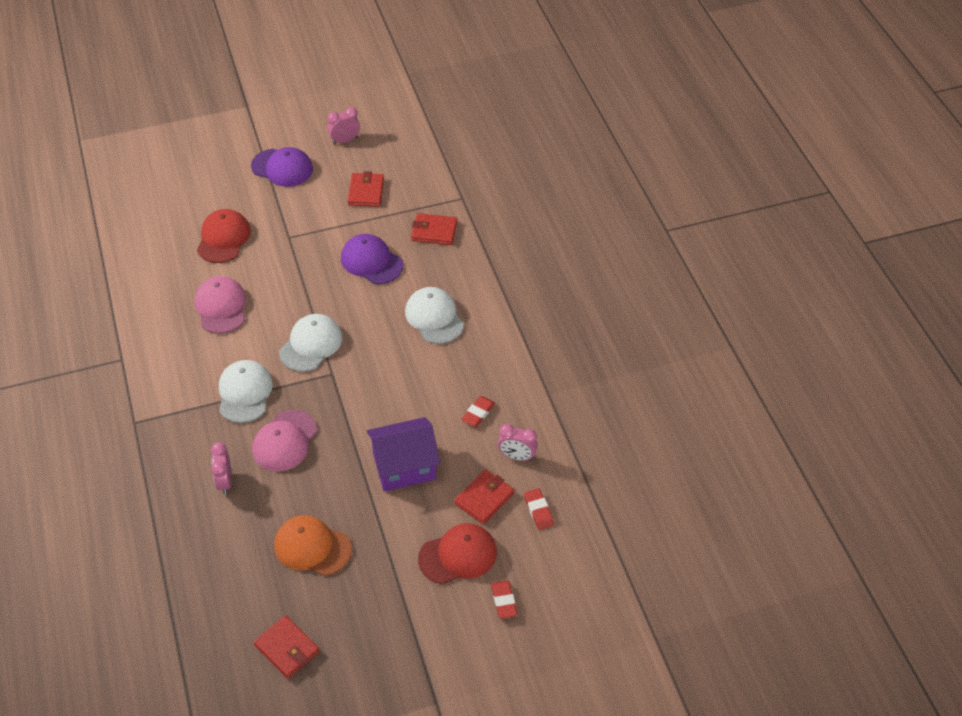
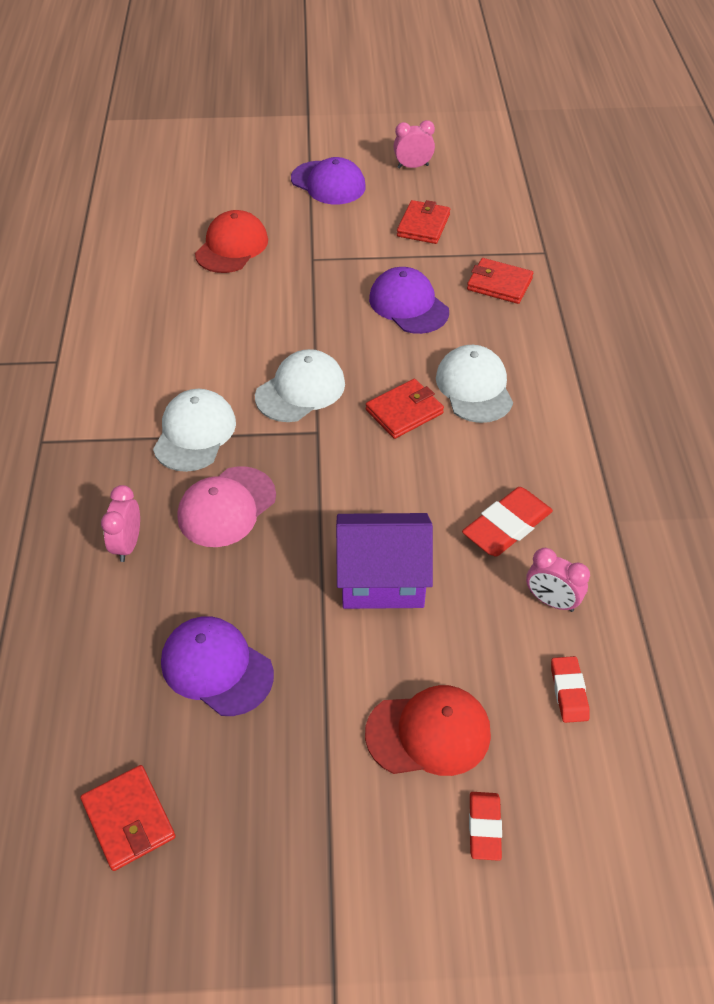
camera: 15 degrees right, 0 degrees up
(221, 307) = (201, 323): pink cap -> none
(312, 547) = (216, 668): orange cap -> purple cap
(478, 413) = (507, 526): red eraser -> red eraser, size x1.66
(484, 498) = (488, 653): red wallet -> red wallet (404, 412)

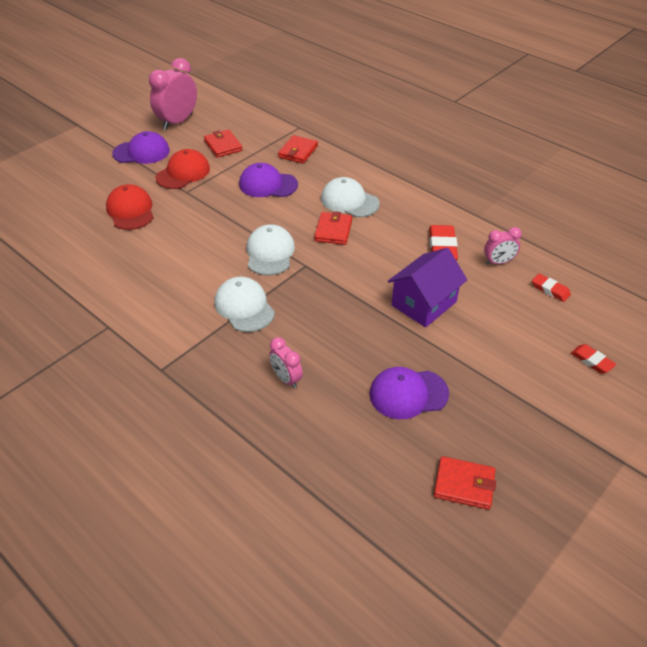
camera: 45 degrees left, 5 degrees down
(226, 507) = (310, 326): pink cap -> none
(413, 166) = (178, 122): pink clock -> pink clock, size x1.83
(428, 733) = (526, 345): red cap -> red cap (183, 173)
(499, 284) = (298, 152): red wallet -> red wallet turned 45 degrees counterclockwise

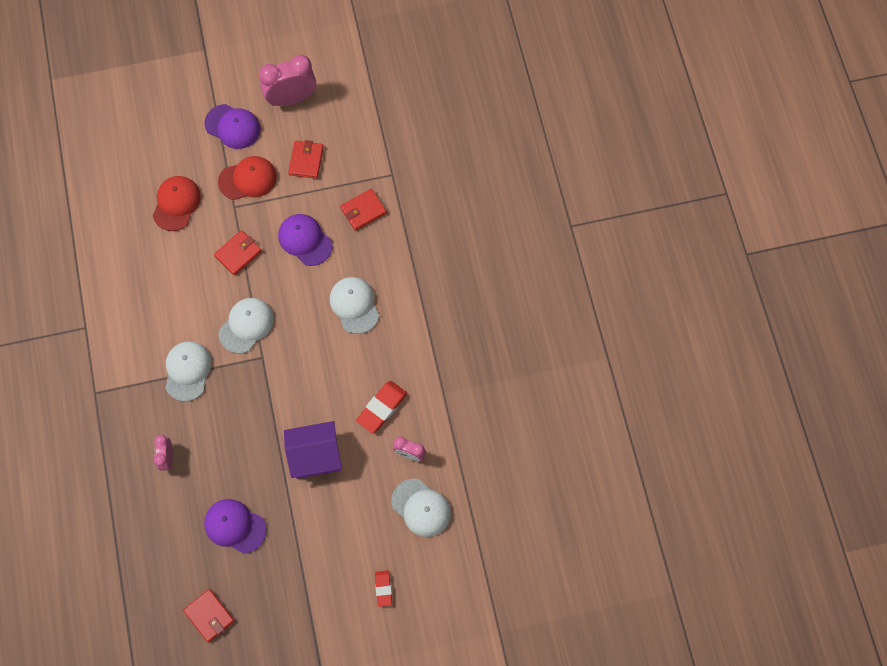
camera: 35 degrees right, 25 degrees up
(333, 230) = (313, 332): red wallet -> red wallet (238, 254)
(550, 290) = (421, 507): red eraser -> white cap

